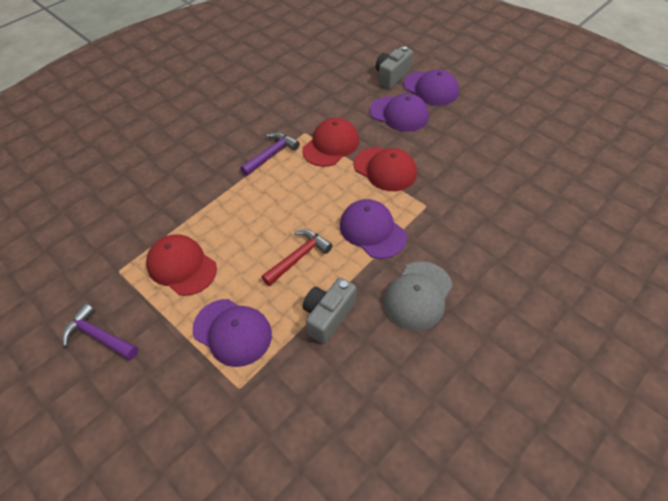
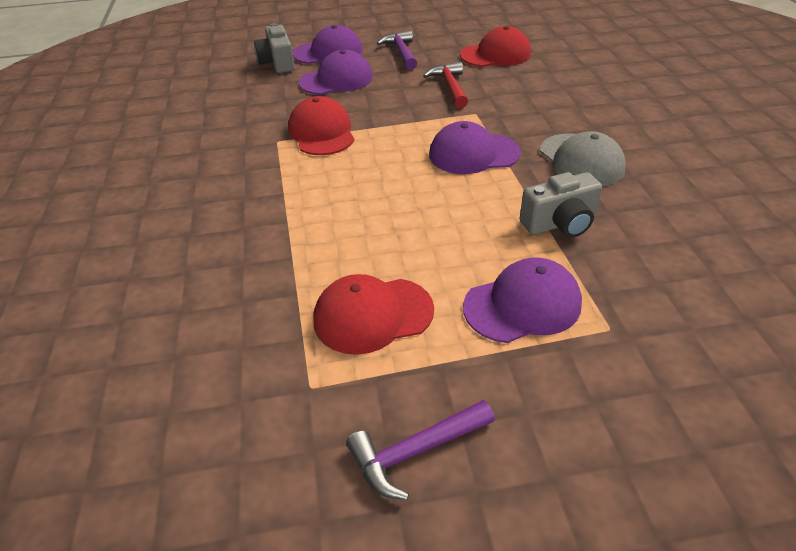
camera: 55 degrees left, 10 degrees down
(271, 154) = (277, 175): purple hammer -> purple hammer (401, 52)
(299, 257) = (459, 213): red hammer -> red hammer (450, 86)
(328, 316) = (560, 223): grey camera -> grey camera turned 90 degrees counterclockwise
(385, 169) = (400, 115): red cap -> red cap (496, 54)

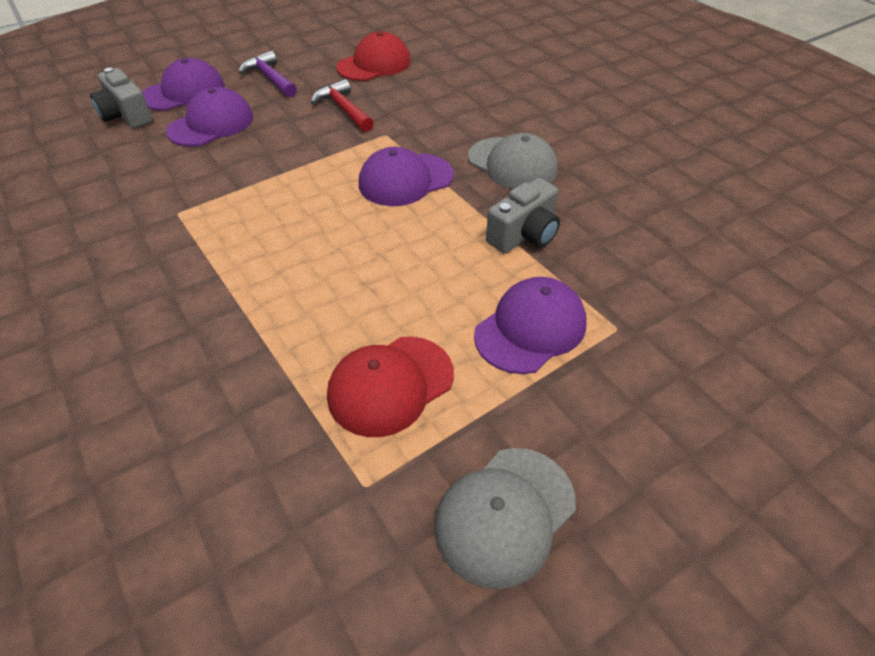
camera: 25 degrees left, 5 degrees up
(321, 132) = (226, 191): red cap -> none
(415, 452) = (505, 515): purple hammer -> grey cap

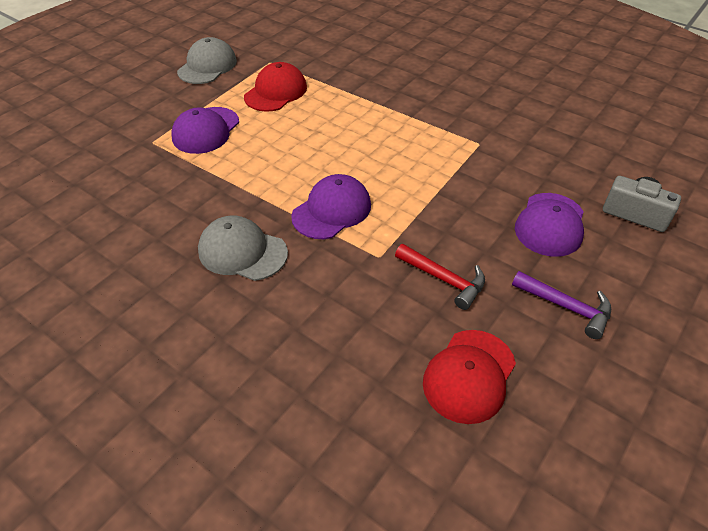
camera: 160 degrees right, 0 degrees up
(184, 92) = (627, 258): purple cap -> none
(524, 235) = (219, 186): grey camera -> none

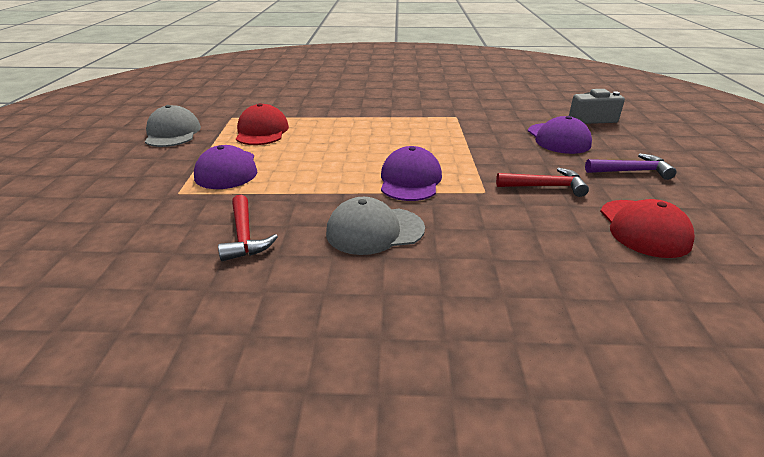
camera: 35 degrees left, 15 degrees down
(153, 209) = (244, 236): none -> red hammer

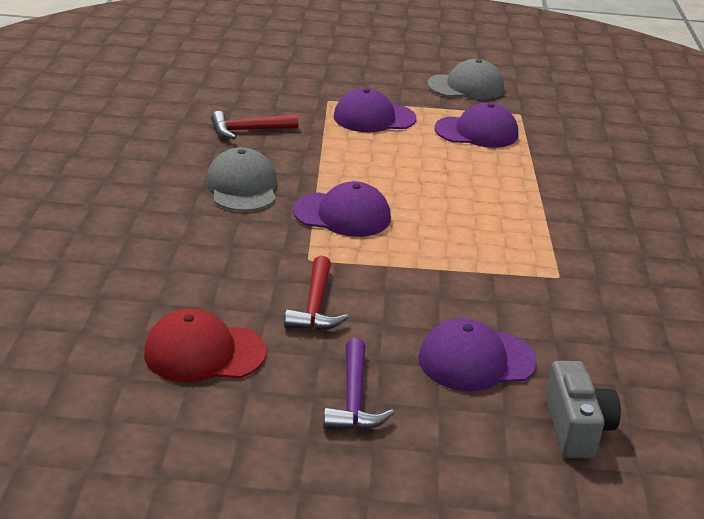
camera: 90 degrees right, 0 degrees up
(262, 131) = (476, 132): red cap -> purple cap

